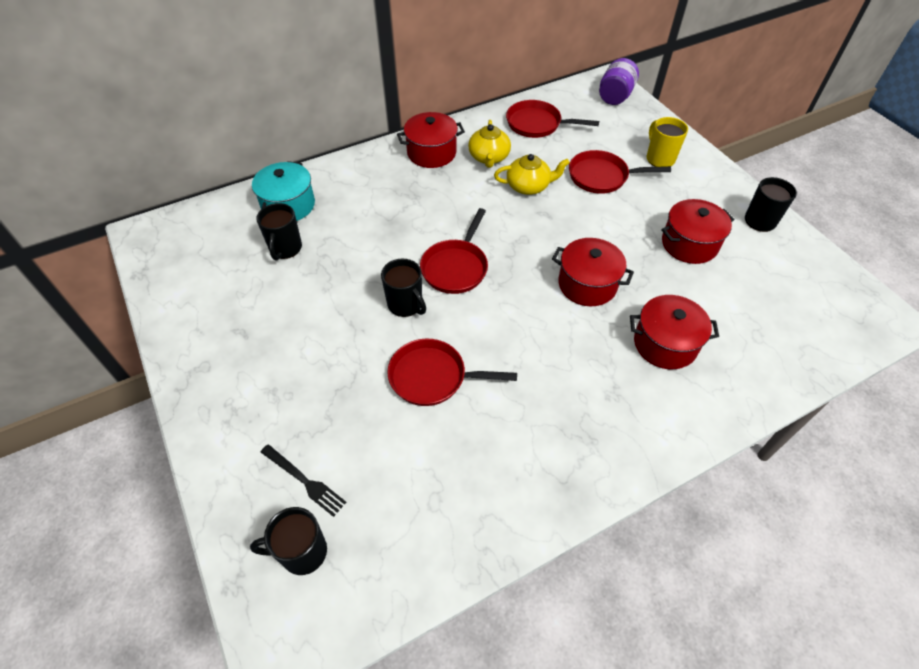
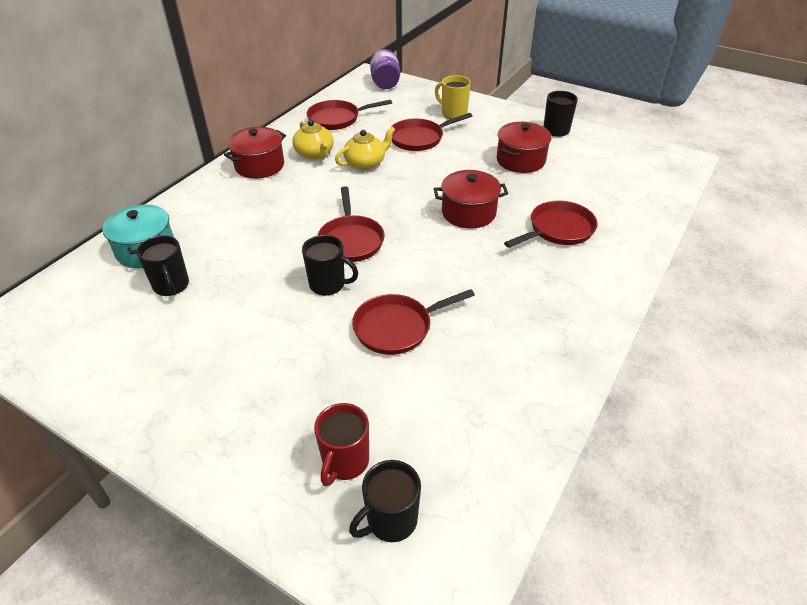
camera: 30 degrees left, 10 degrees down
(304, 481) = (345, 462): black fork -> red mug
(665, 344) = (558, 230): red pot -> red pan

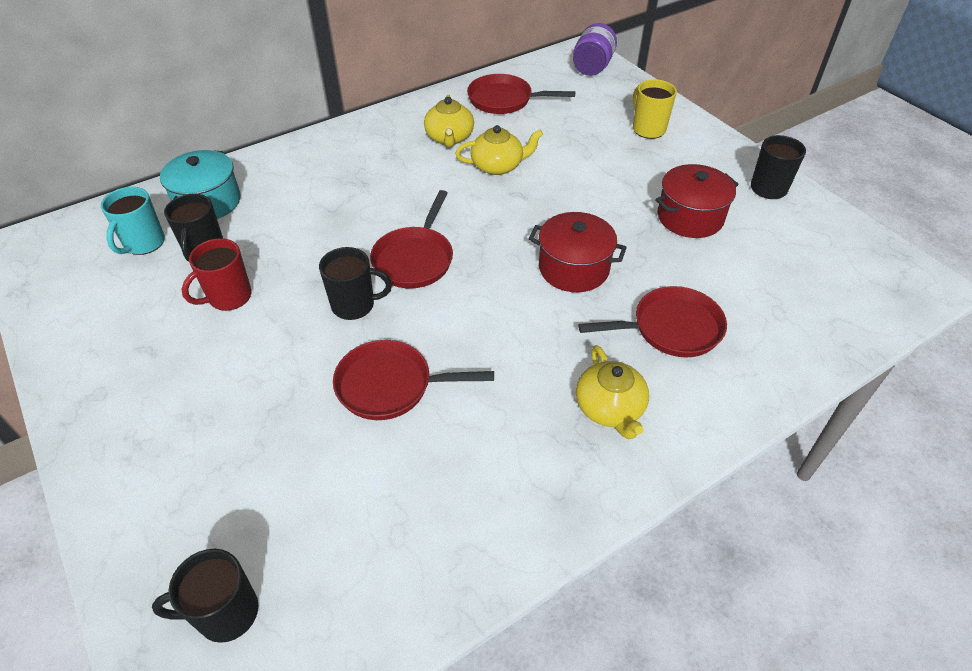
camera: 25 degrees right, 5 degrees up
(110, 297) = (143, 243): none -> turquoise mug
(259, 166) = (381, 136): red pot -> none
(328, 284) = (354, 305): black mug -> black mug turned 45 degrees counterclockwise
(345, 462) = (228, 523): red mug -> red mug (228, 297)
(419, 138) = (583, 151): red pan -> none
(556, 289) = (610, 408): none -> yellow teapot

